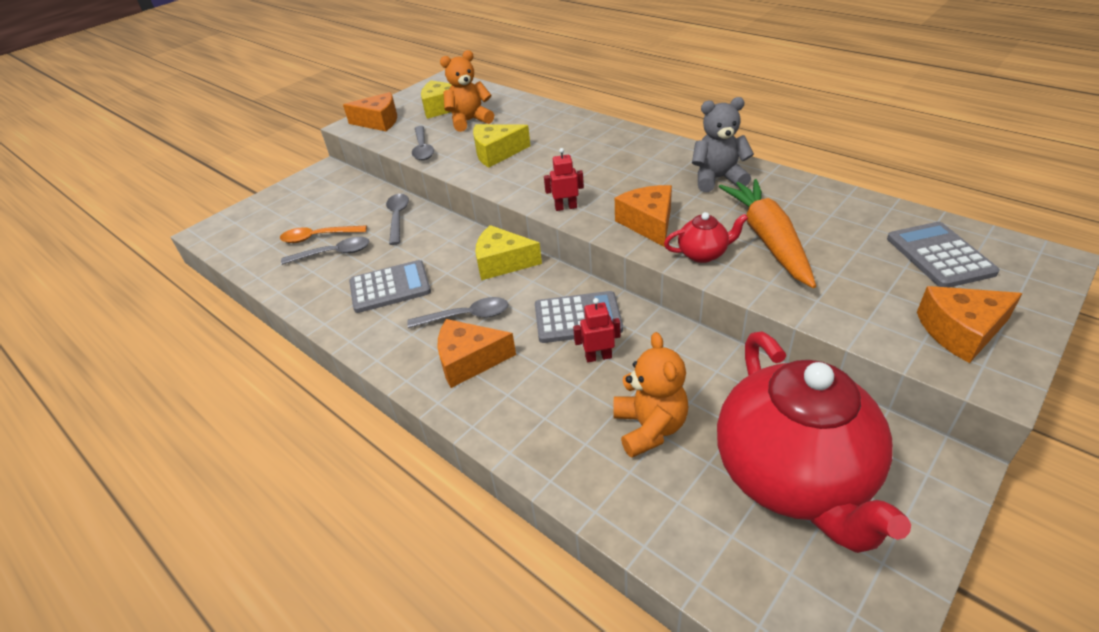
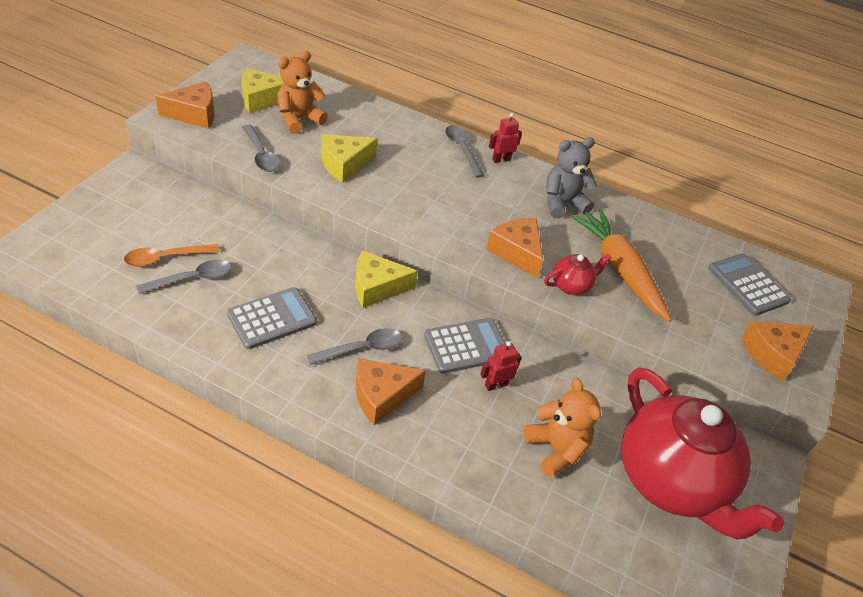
camera: 25 degrees left, 5 degrees up
(398, 218) = (247, 233): grey spoon -> grey spoon (462, 150)
(566, 207) = (436, 233): red robot -> red robot (501, 159)

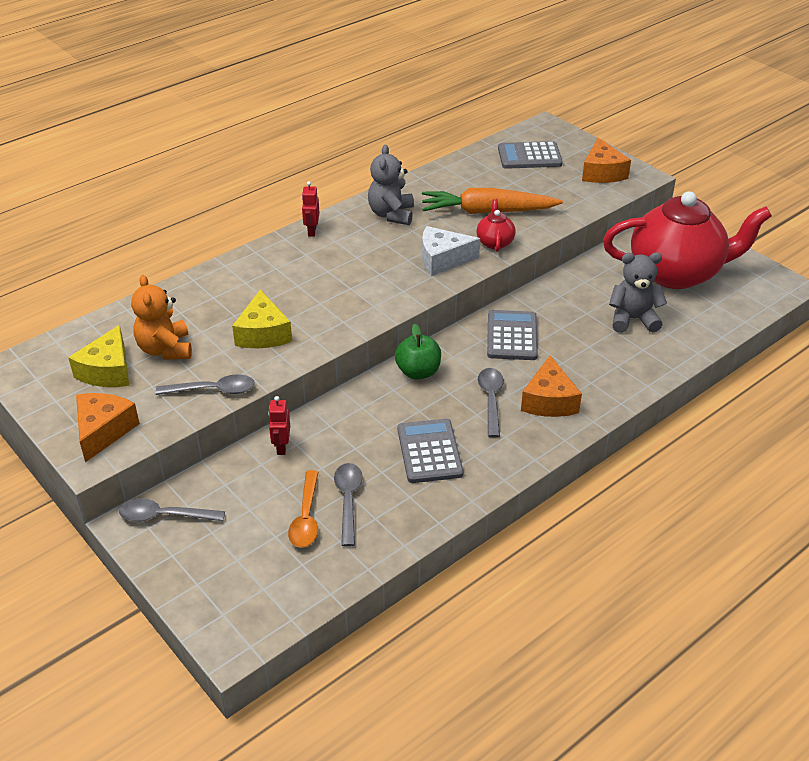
camera: 60 degrees left, 5 degrees down
(377, 287) = (418, 372): yellow cheese -> green apple
(462, 150) = (283, 250): grey spoon -> grey spoon (164, 516)
(496, 385) = (560, 332): red robot -> red robot (281, 447)
(516, 252) = (442, 259): orange cheese -> white cheese
(556, 449) = (633, 319): orange teddy bear -> grey teddy bear

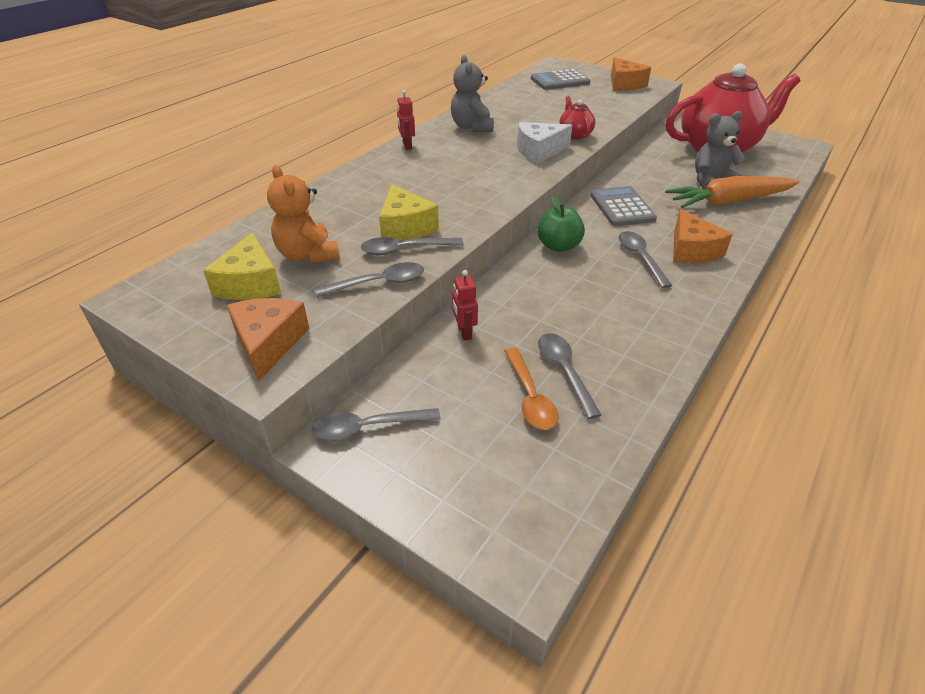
camera: 15 degrees left, 0 degrees up
(251, 359) = (405, 250): none -> grey spoon
(429, 451) = (615, 310): grey calculator -> none
(487, 212) = (553, 116): orange carrot -> orange carrot (729, 202)

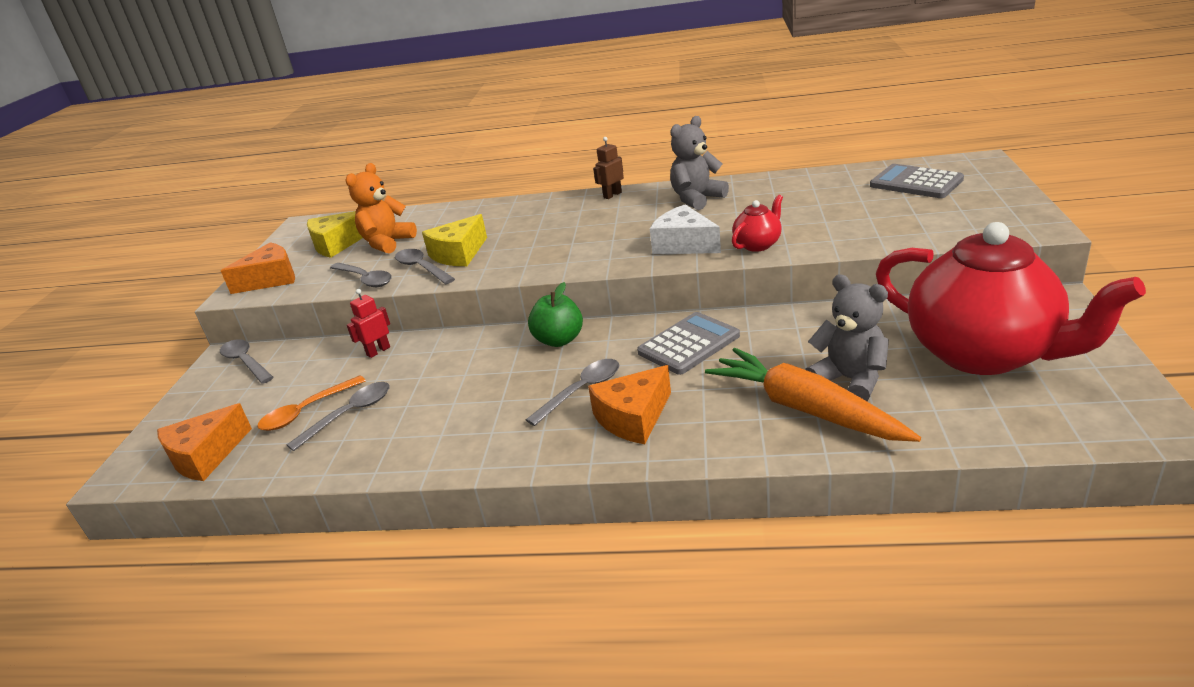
camera: 65 degrees right, 10 degrees down
(407, 146) = (612, 195): red robot -> brown robot
(624, 84) = (987, 214): orange cheese -> orange cheese (205, 456)

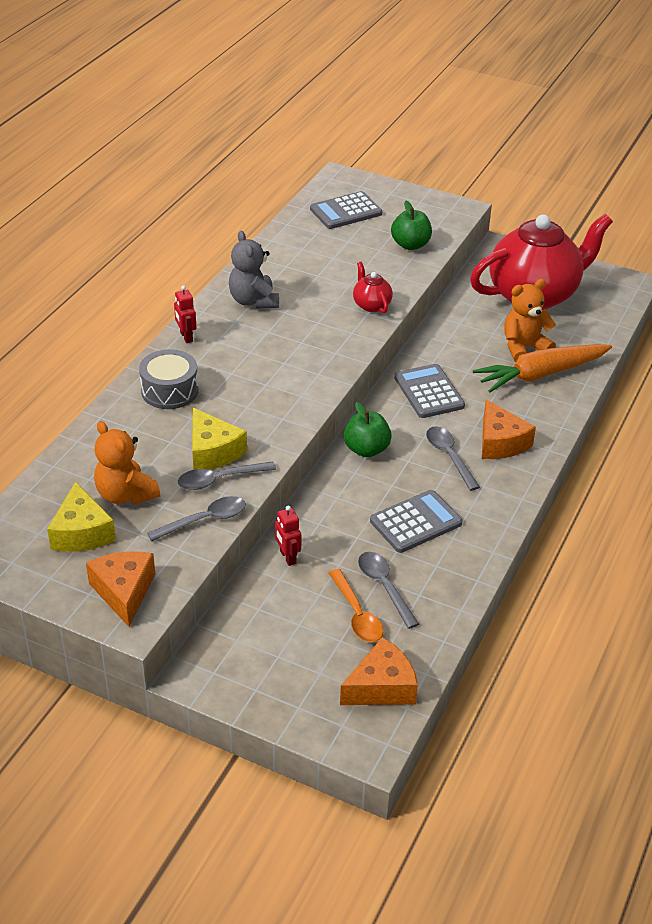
camera: 75 degrees left, 10 degrees up
(205, 456) = (381, 687): orange cheese -> orange cheese turned 90 degrees counterclockwise
(246, 362) = (221, 657): grey spoon -> none
(456, 403) = (416, 522): none -> grey calculator
(531, 214) = (170, 391): none -> grey drum
(612, 195) = (186, 337): brown robot -> red robot
(684, 244) = (334, 334): white cheese -> none
(850, 380) = (524, 348): grey teddy bear -> orange teddy bear
(906, 227) = (410, 245): none -> green apple

